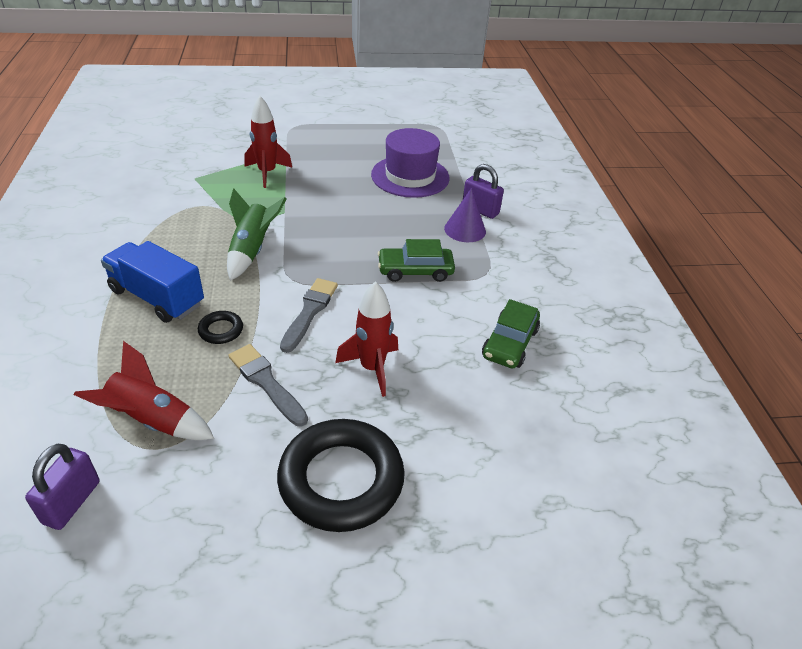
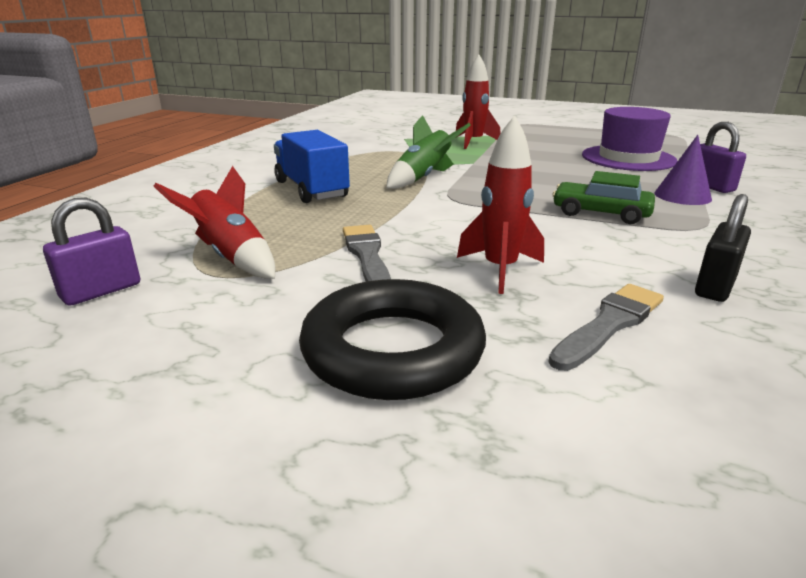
camera: 30 degrees right, 15 degrees down
(221, 330) = (351, 216): black ring -> none
(309, 312) = (454, 220): grey brush -> grey brush (609, 324)
(510, 343) = (715, 286): green car -> black padlock

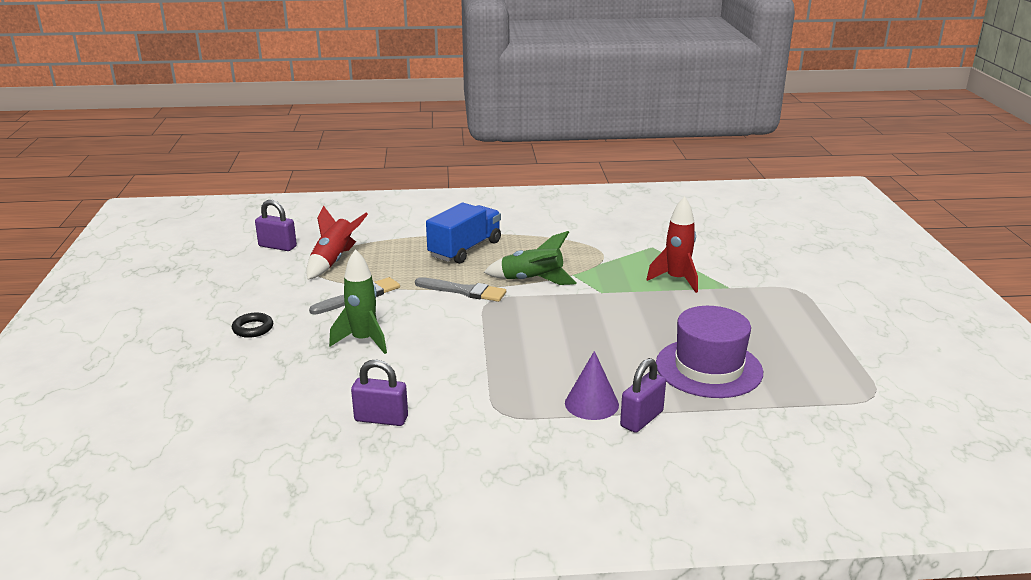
camera: 65 degrees right, 0 degrees up
(393, 350) = (253, 328): black ring -> black ring, size x0.43
(500, 270) = (363, 341): red rocket -> green rocket
(600, 213) = (505, 366): green car -> none
(609, 324) = (306, 383): grey brush -> grey brush (464, 291)
(715, 286) = (381, 419): black padlock -> purple padlock

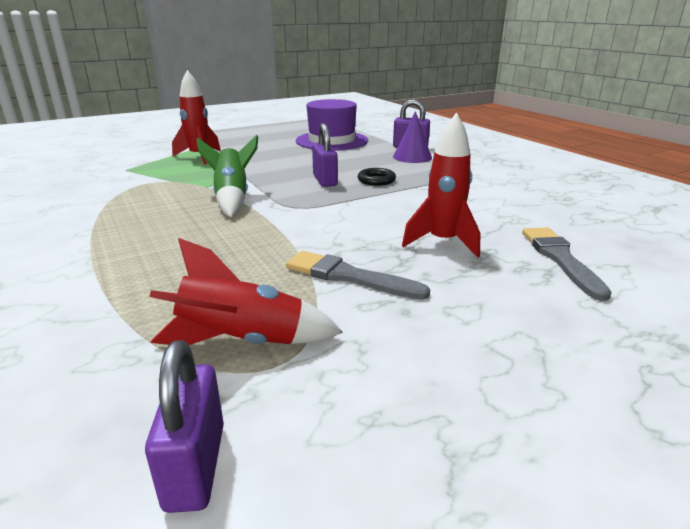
camera: 115 degrees left, 0 degrees up
(253, 328) = (523, 326): black ring -> black ring (376, 180)
(363, 341) = (442, 242): green rocket -> red rocket
(381, 419) = (535, 203): purple padlock -> purple padlock (325, 180)
(464, 291) = (280, 222): grey brush -> grey brush (560, 259)
(465, 249) = (154, 246): blue truck -> none

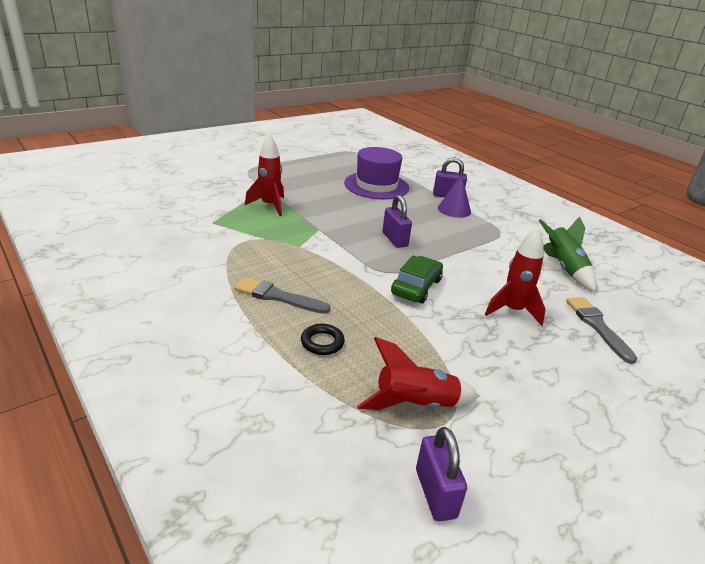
camera: 10 degrees left, 5 degrees up
(232, 198) = (329, 261): green rocket -> green rocket (564, 268)
(325, 220) = (416, 287): none -> green car
(349, 276) = (459, 345): grey brush -> grey brush (277, 296)
(376, 180) = (436, 240): black ring -> black ring (322, 342)

